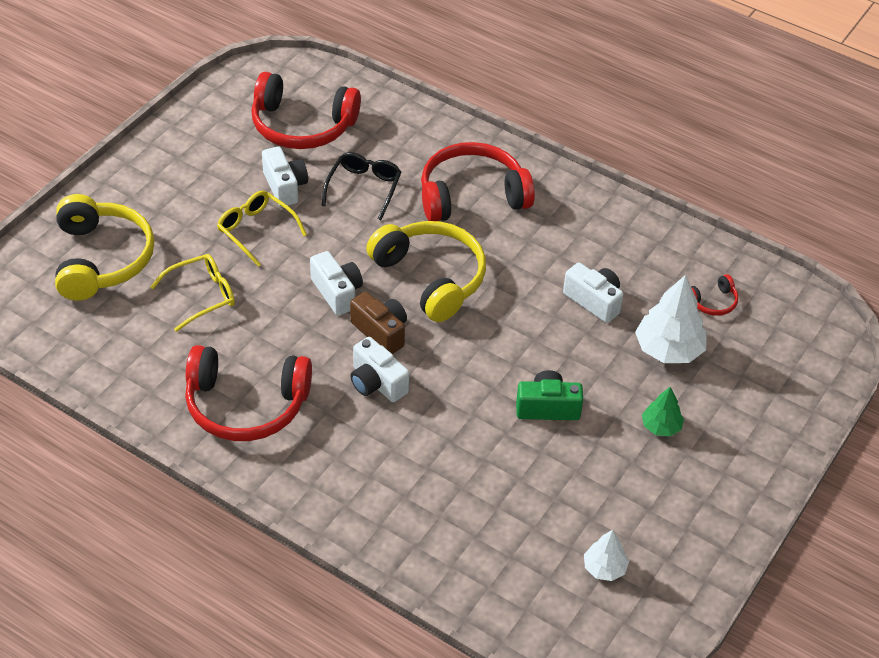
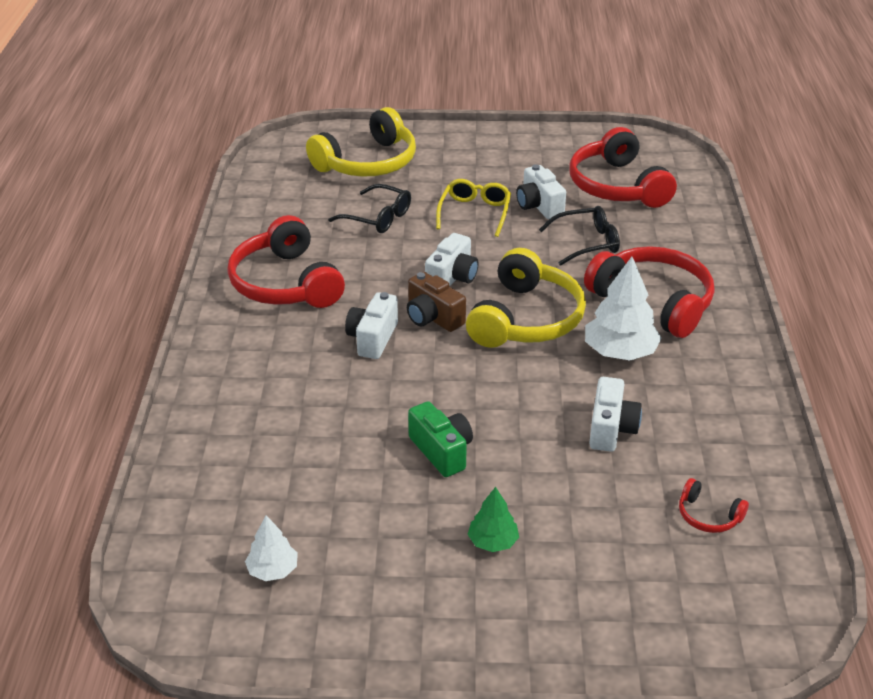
camera: 60 degrees right, 10 degrees down
(201, 296) = (377, 217): yellow glasses -> black glasses
(285, 187) = (539, 206): white camera -> white camera turned 120 degrees clockwise
(381, 332) = (433, 317): brown camera -> brown camera turned 120 degrees clockwise
(668, 349) = (604, 507): white tree -> white tree (620, 352)

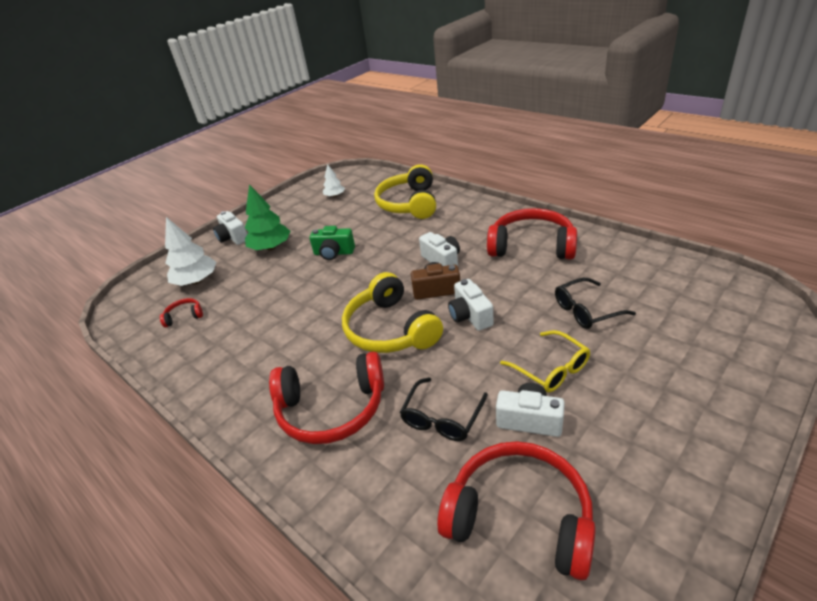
camera: 135 degrees right, 0 degrees up
(368, 163) = (696, 339): yellow headphones -> yellow headphones (409, 203)
(493, 542) = (271, 247): green tree -> green tree, size x1.78
(611, 429) = (269, 315): white camera -> white camera (233, 238)
(620, 352) = (311, 355): white tree -> white tree (196, 281)

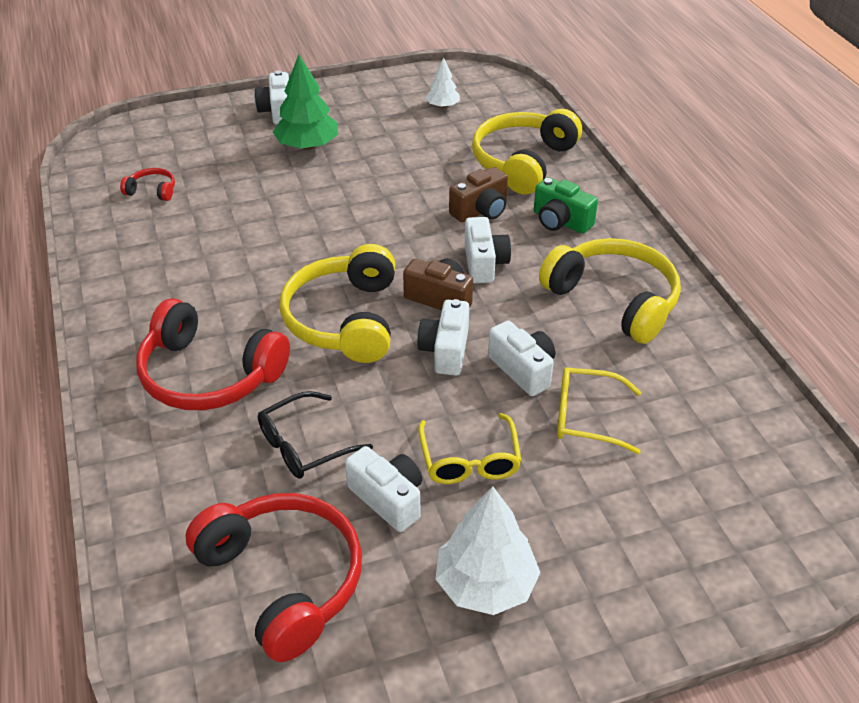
camera: 25 degrees right, 5 degrees up
(196, 281) = (196, 151): white tree -> white tree (485, 584)
(334, 253) = (370, 189): green camera -> green camera (560, 221)
(411, 236) = (481, 210): none -> brown camera
(524, 304) = (523, 370): none -> white camera
(531, 246) = (614, 299): red headphones -> yellow headphones
(586, 310) = (587, 417): black glasses -> yellow glasses

